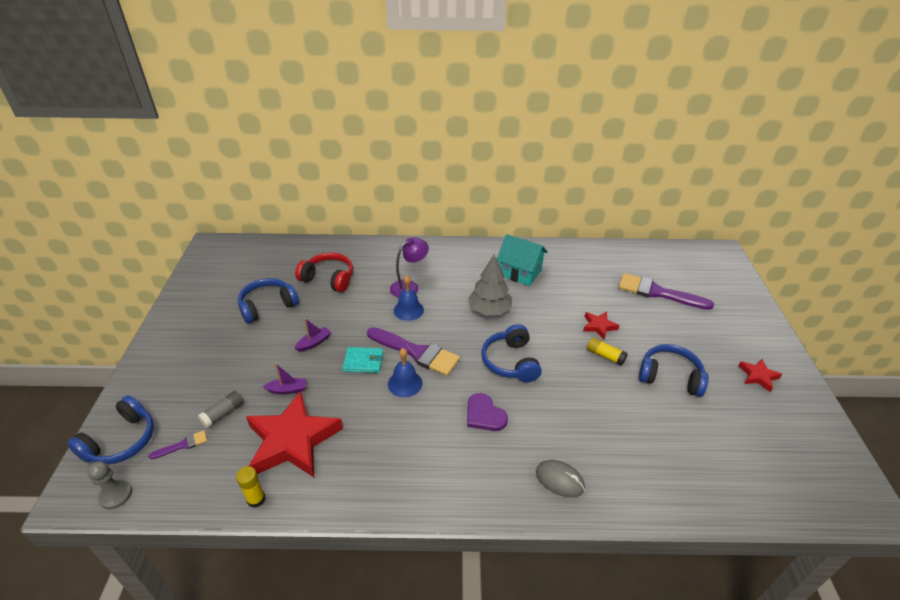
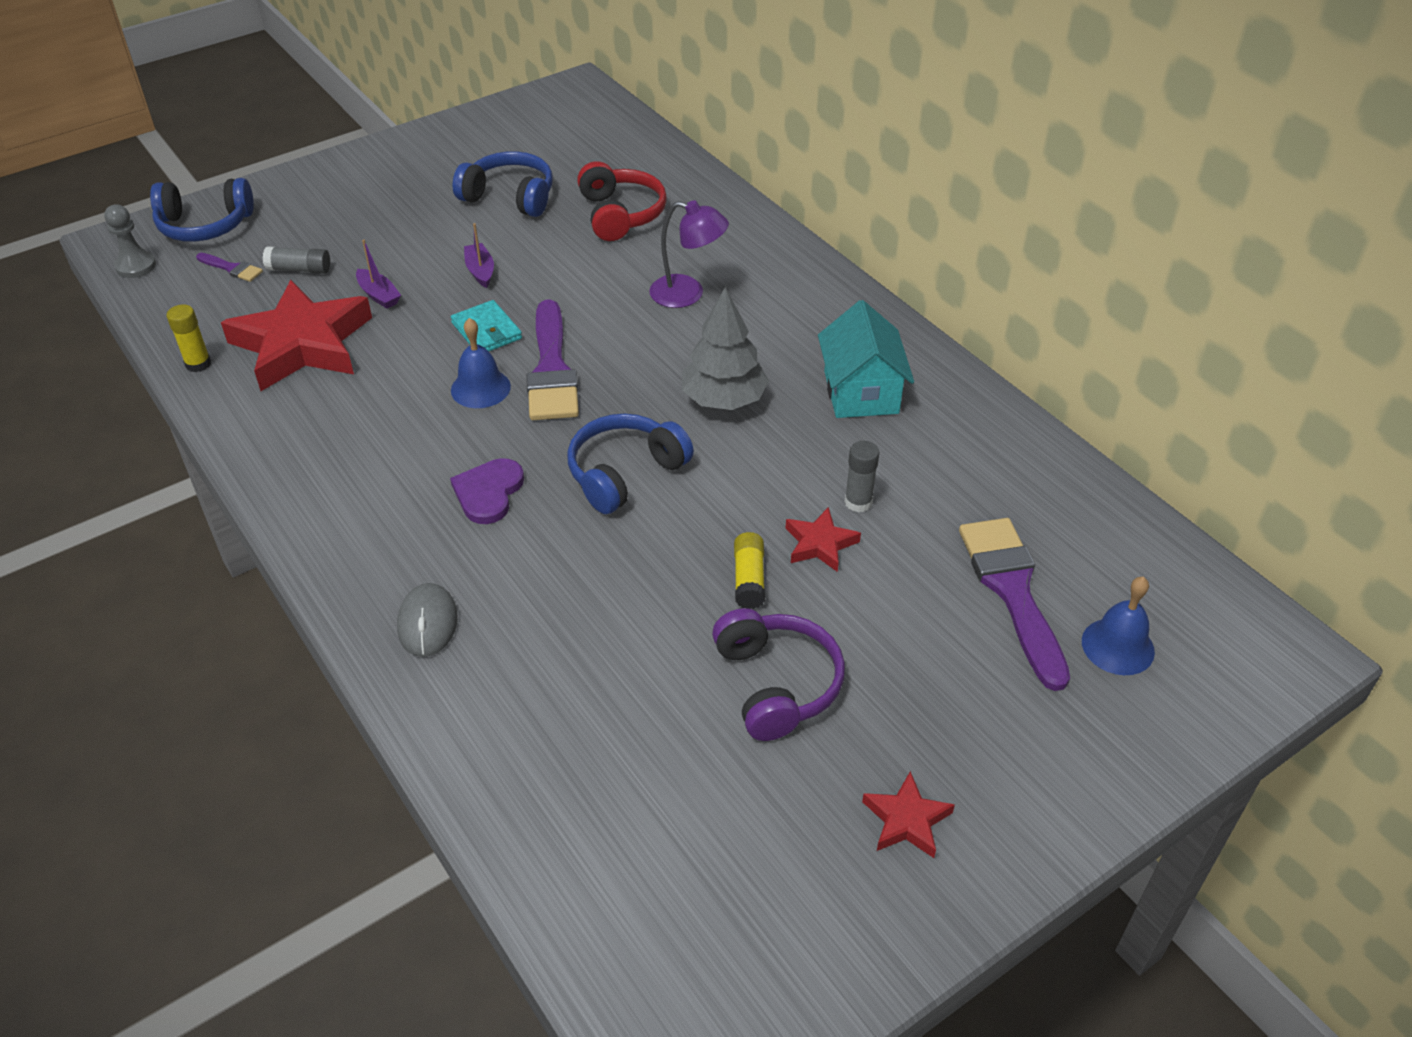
camera: 55 degrees right, 5 degrees up
(314, 343) = (480, 271): purple boat -> purple boat turned 120 degrees counterclockwise
(408, 310) = (634, 319): blue bell -> blue bell (1118, 646)
(583, 305) = (858, 502): none -> grey glue stick
(670, 377) = (776, 684): blue headphones -> purple headphones

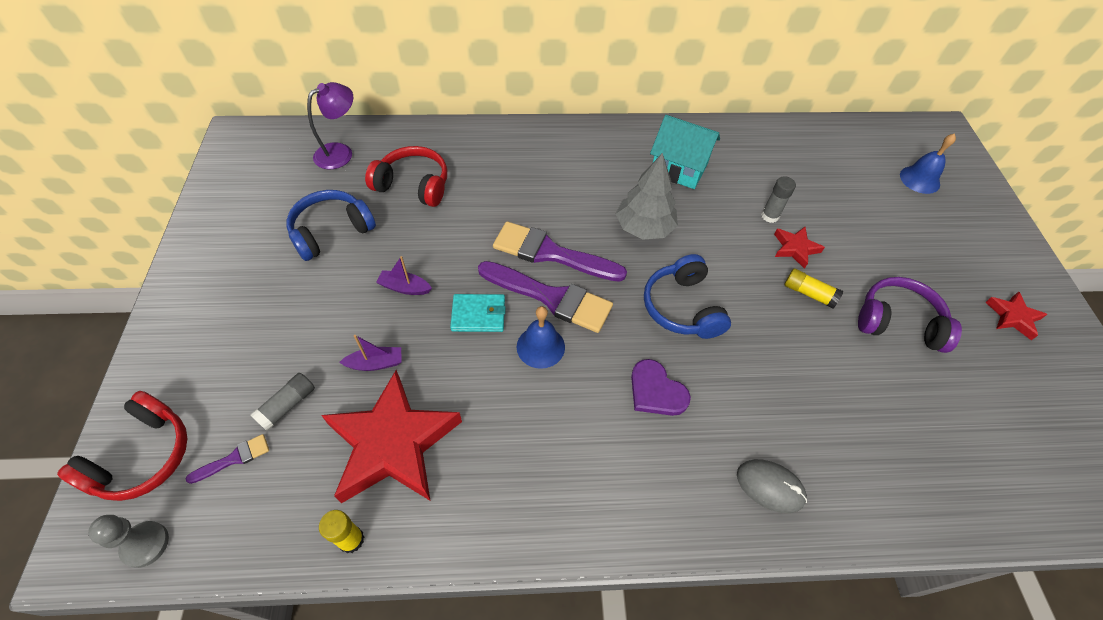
camera: 60 degrees left, 10 degrees up
(205, 225) = (143, 456): blue headphones -> red headphones
(688, 294) = (529, 194): purple lamp -> purple lamp (340, 152)
(1013, 592) = (867, 194): purple brush -> purple brush (551, 253)

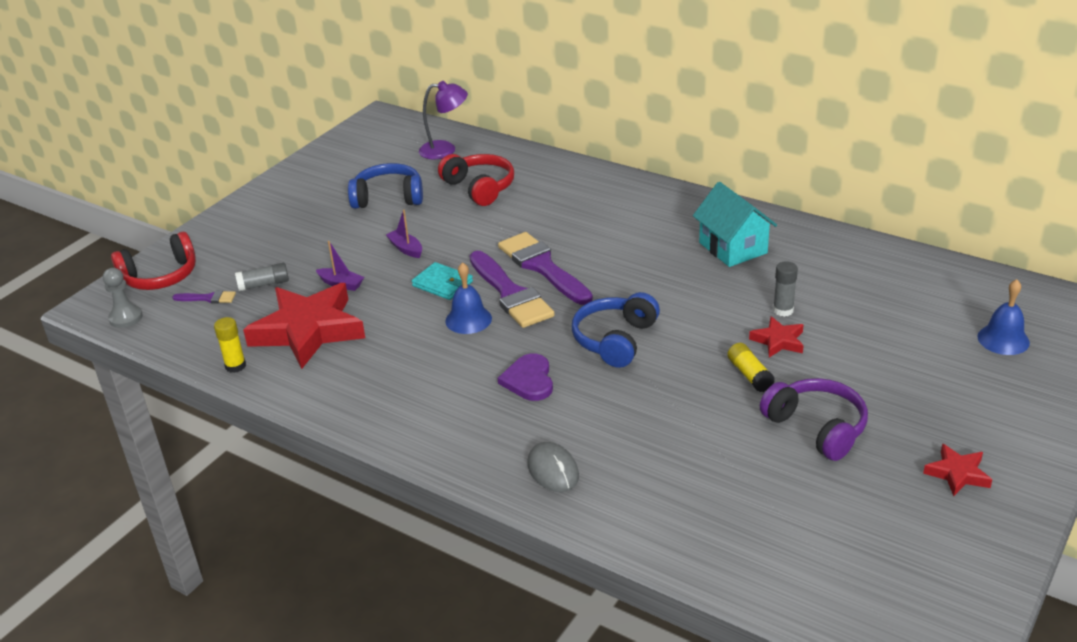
camera: 40 degrees right, 20 degrees down
(644, 228) = (645, 277): grey tree -> none

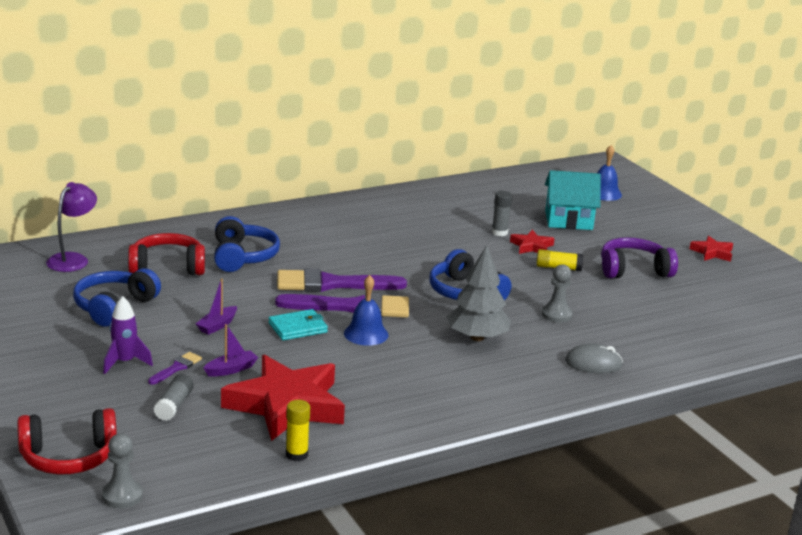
camera: 65 degrees left, 10 degrees down
(160, 276) = (69, 457): red headphones -> red headphones turned 75 degrees clockwise
(208, 298) = (155, 440): purple brush -> purple brush (176, 368)
(308, 238) = (125, 362): none -> purple rocket
(406, 249) = (217, 326): purple boat -> purple boat turned 45 degrees counterclockwise
(529, 380) = (477, 337): purple heart -> grey tree
(540, 208) = (242, 257): none -> blue headphones
(635, 411) = (556, 315): none -> grey pawn
(733, 248) = (404, 218): turquoise house -> turquoise house (568, 220)

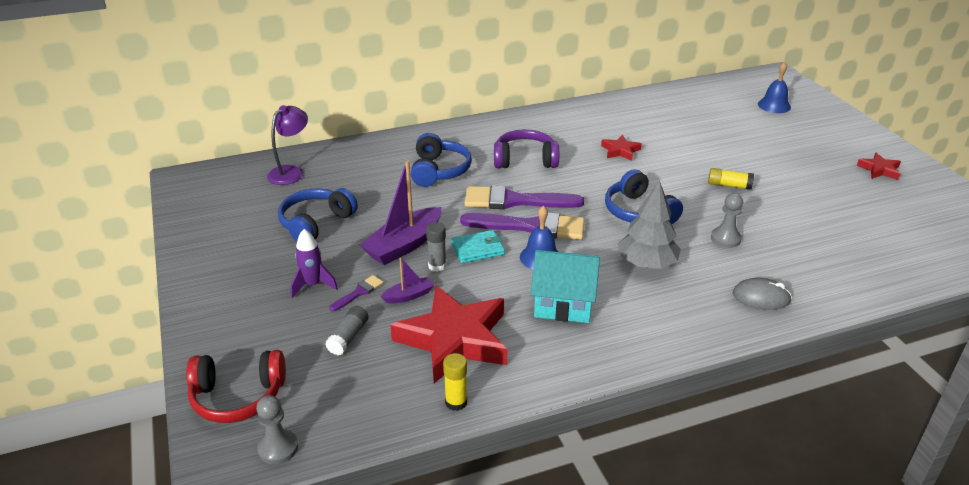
camera: 10 degrees right, 10 degrees up
(167, 267) = (371, 181): red headphones -> none
(217, 326) = (404, 245): purple boat -> purple boat, size x2.00
(499, 232) = (675, 146): grey glue stick -> grey glue stick (437, 266)
(532, 246) = (704, 161): red star -> red star (620, 151)
(568, 220) = (740, 134): turquoise house -> turquoise house (563, 304)
(633, 270) = (802, 188): purple headphones -> purple headphones (525, 160)

